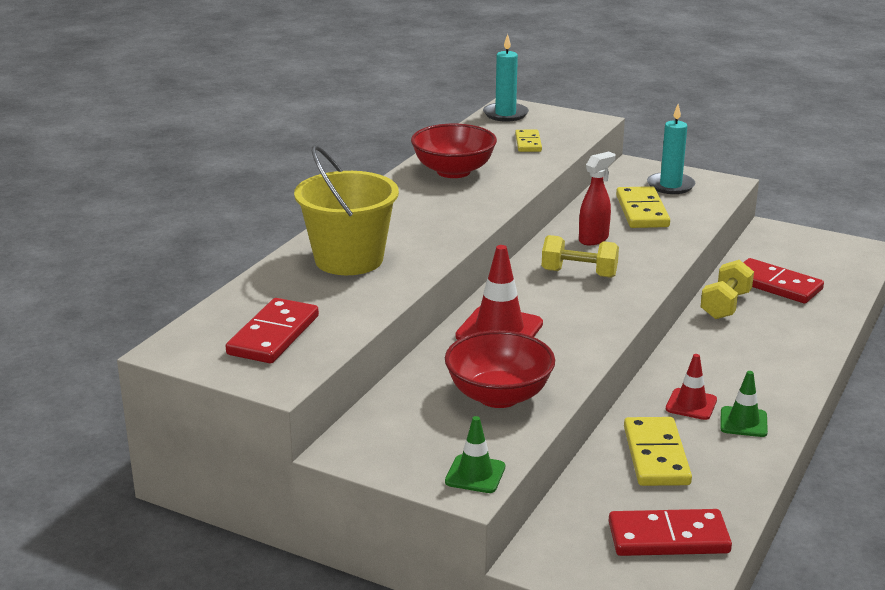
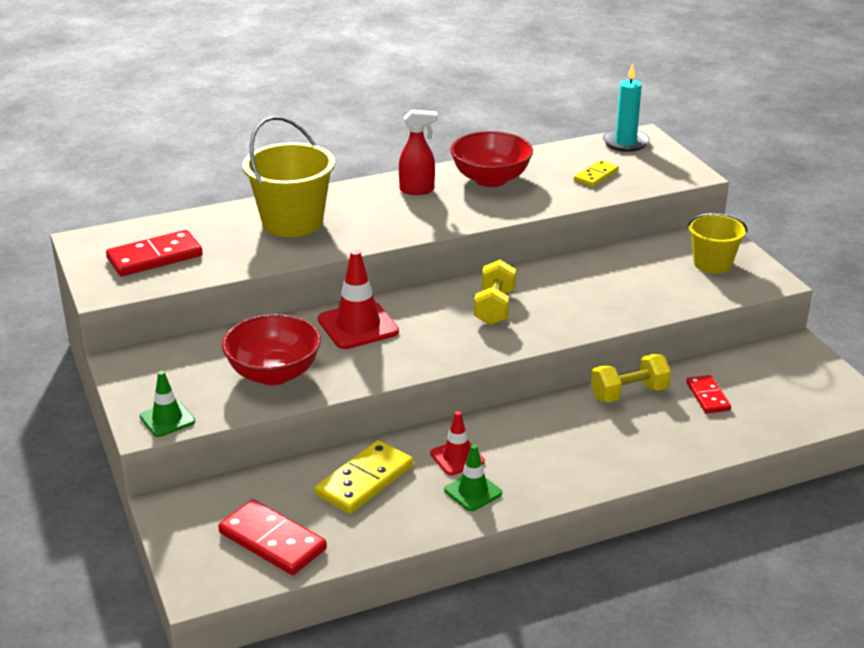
camera: 40 degrees right, 5 degrees up
(579, 273) = (494, 308): yellow dumbbell -> yellow dumbbell turned 45 degrees clockwise
(594, 239) = (558, 284): red spray bottle -> red spray bottle (417, 190)
(642, 211) = (643, 277): yellow domino -> none
(670, 186) = (712, 264): turquoise candle -> yellow bucket
(776, 285) = (708, 396): red domino -> red domino, size x0.61

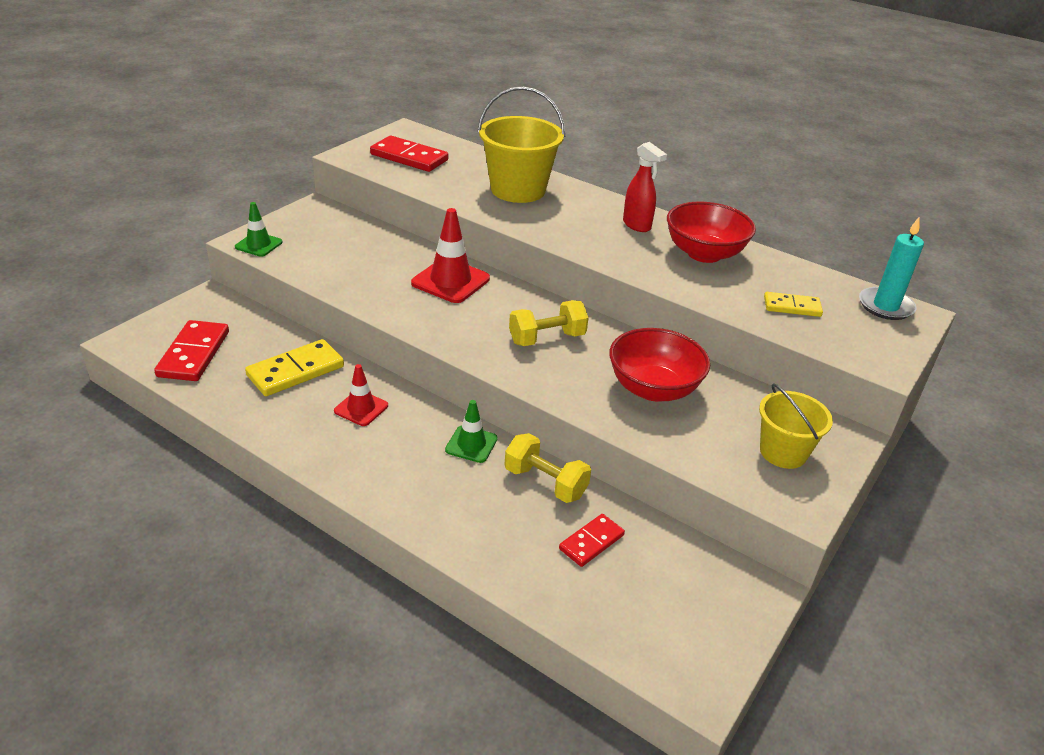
camera: 55 degrees right, 5 degrees up
(274, 374) = (350, 266): red bowl -> red bowl (653, 389)
(364, 481) = (296, 371): yellow domino -> yellow domino turned 45 degrees counterclockwise
(473, 492) = (319, 432): green traffic cone -> green traffic cone (471, 444)

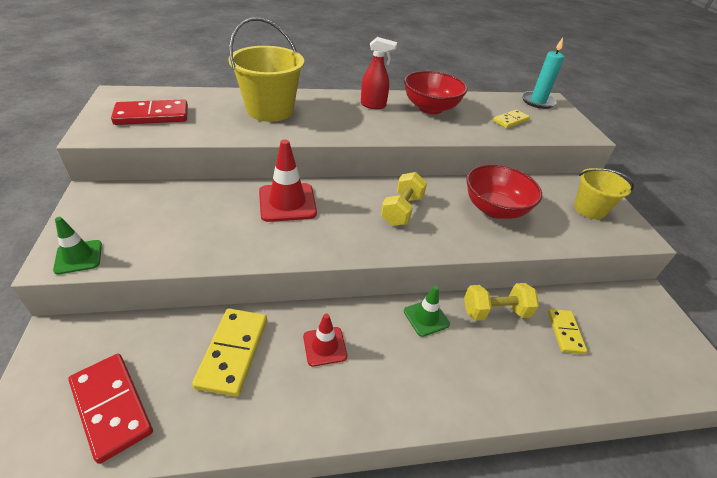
camera: 45 degrees left, 5 degrees up
(591, 542) = (565, 332): red domino -> yellow domino

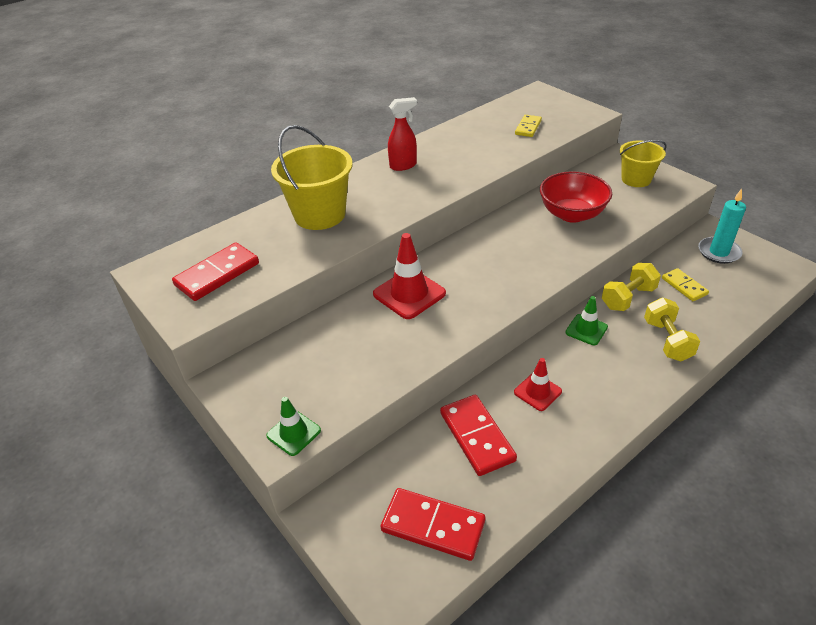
camera: 25 degrees left, 0 degrees up
(233, 352) = (477, 436): yellow domino -> red domino
(402, 210) = (506, 252): yellow dumbbell -> yellow dumbbell (667, 340)
(430, 108) = (453, 145): red bowl -> none
(537, 102) = (530, 98): turquoise candle -> turquoise candle (719, 252)

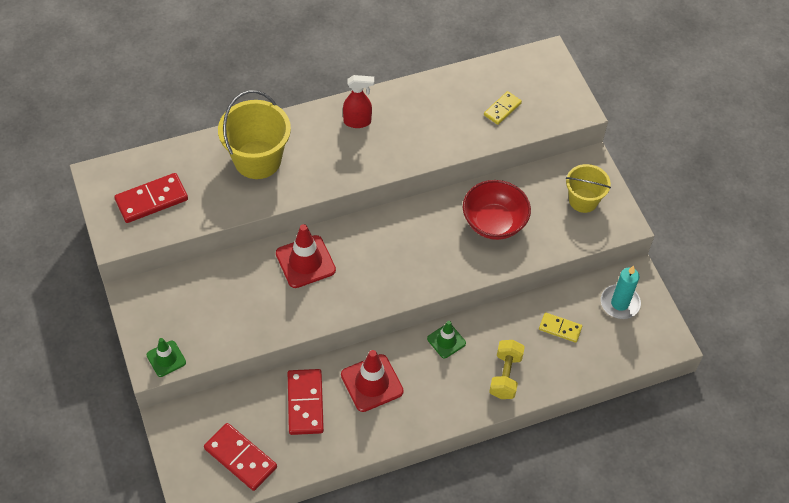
camera: 15 degrees right, 15 degrees up
(537, 392) = (372, 383): red traffic cone -> red traffic cone, size x1.65
(628, 298) = (503, 322): yellow dumbbell -> none
(684, 286) = (560, 328): yellow domino -> yellow domino turned 60 degrees counterclockwise

